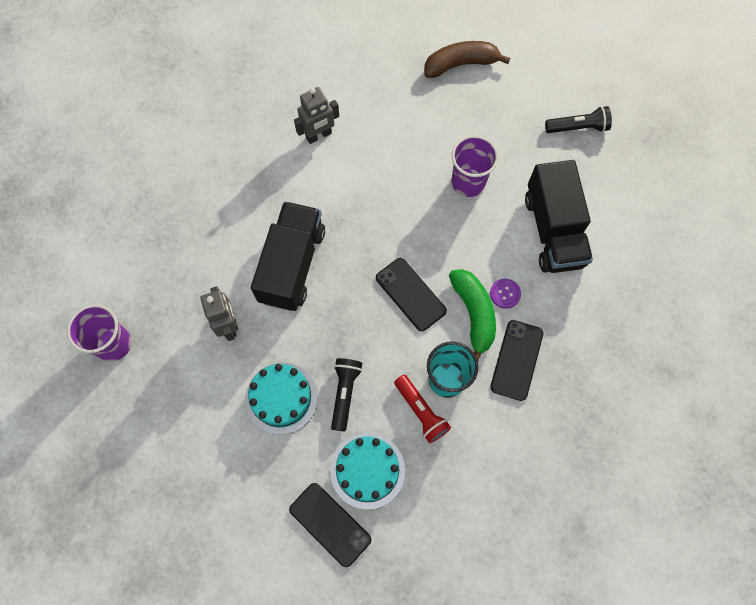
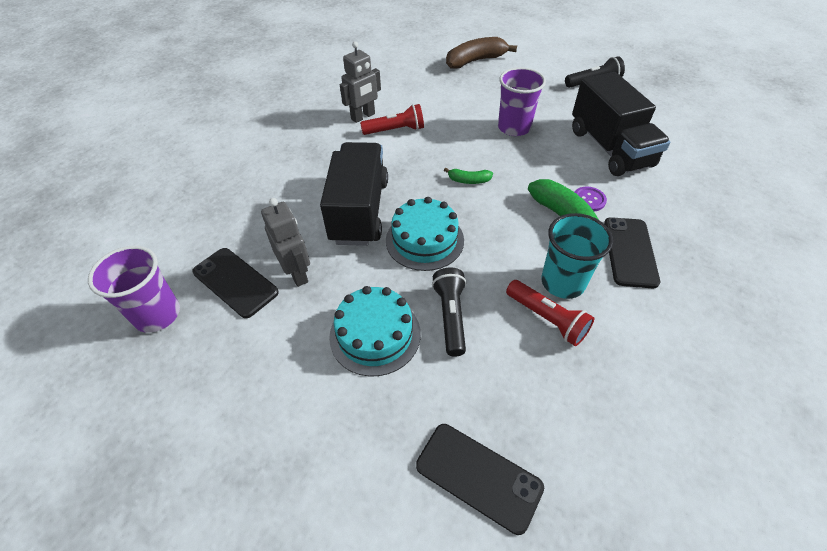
camera: 10 degrees left, 20 degrees down
(347, 163) = (395, 130): none -> red flashlight
(367, 470) = (506, 396): turquoise cake -> turquoise cake (424, 240)
(401, 247) = (468, 180): none -> green banana
(410, 294) = (492, 215): black phone -> black phone (235, 282)

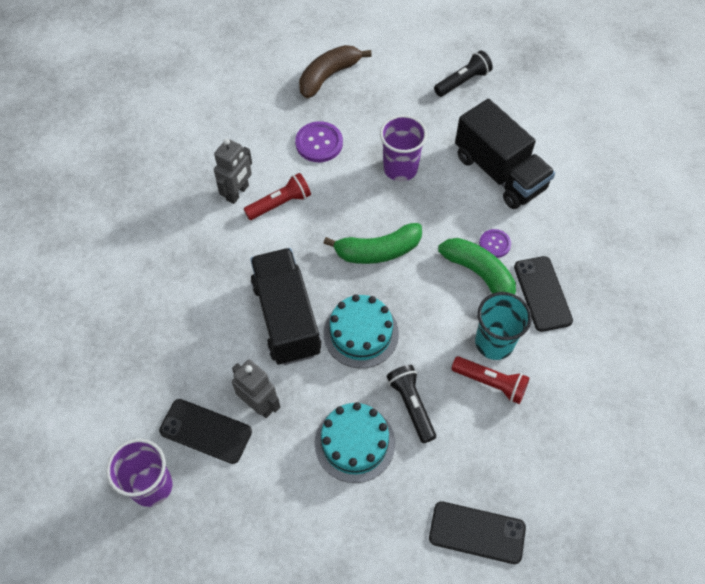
camera: 20 degrees left, 10 degrees up
(448, 98) = (319, 143): none -> purple button
(468, 180) = (377, 251): green banana -> green banana, size x2.01

